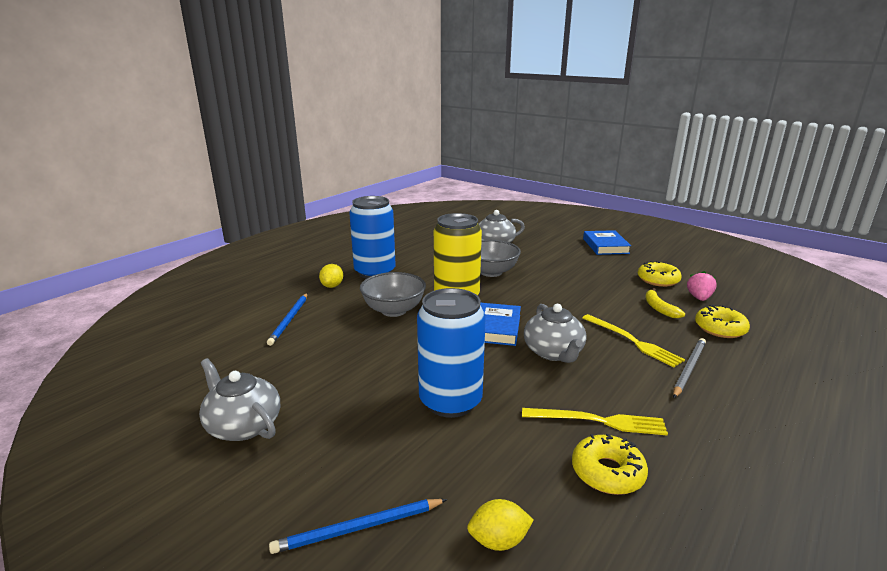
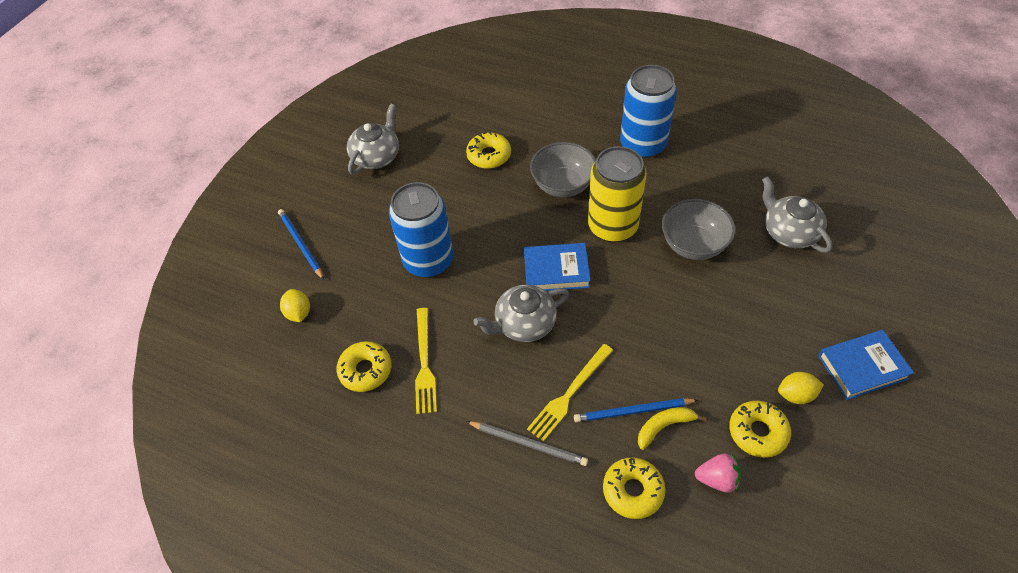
camera: 80 degrees right, 30 degrees up
(289, 320) = (518, 122): blue pencil -> blue pencil (633, 411)
(320, 342) = (489, 155): none -> yellow donut
(332, 286) = (595, 124): yellow lemon -> yellow lemon (796, 395)

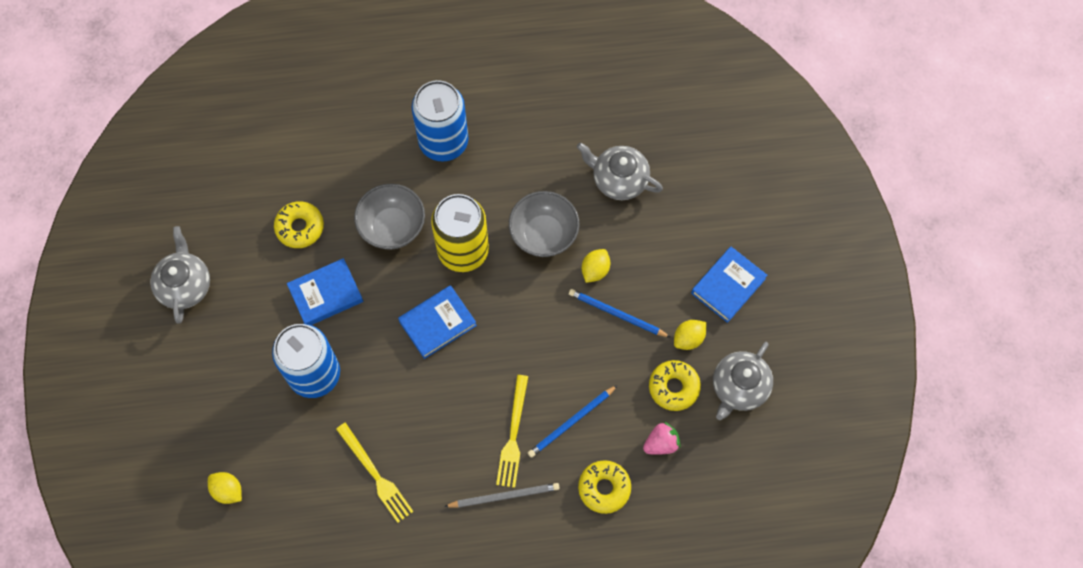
camera: 35 degrees left, 15 degrees up
(301, 244) = (177, 421): blue pencil -> blue pencil (617, 314)
(365, 370) = (328, 509): yellow donut -> none
(477, 208) = (326, 294): none -> blue book
(524, 324) = (439, 391): grey teapot -> grey teapot (739, 387)
(664, 426) = (601, 422): yellow banana -> none
(727, 293) = (595, 270): none -> yellow lemon

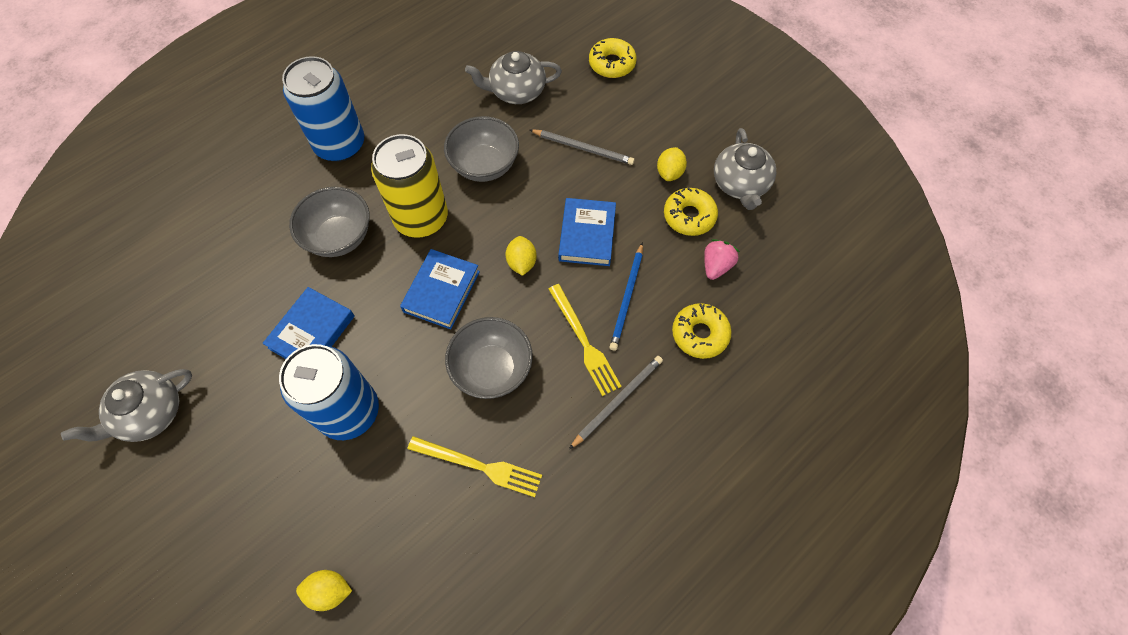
camera: 35 degrees left, 5 degrees down
(185, 285) = (150, 413): grey teapot -> grey teapot turned 90 degrees counterclockwise
(300, 227) = (245, 289): yellow donut -> yellow donut (612, 64)
(432, 410) = (492, 369): none -> grey bowl
(595, 270) = (550, 167): yellow lemon -> yellow lemon (521, 263)
(617, 314) = (596, 189): blue pencil -> none
(634, 270) = (583, 148): none -> grey pencil
(728, 286) = (667, 117): blue book -> blue book (587, 235)

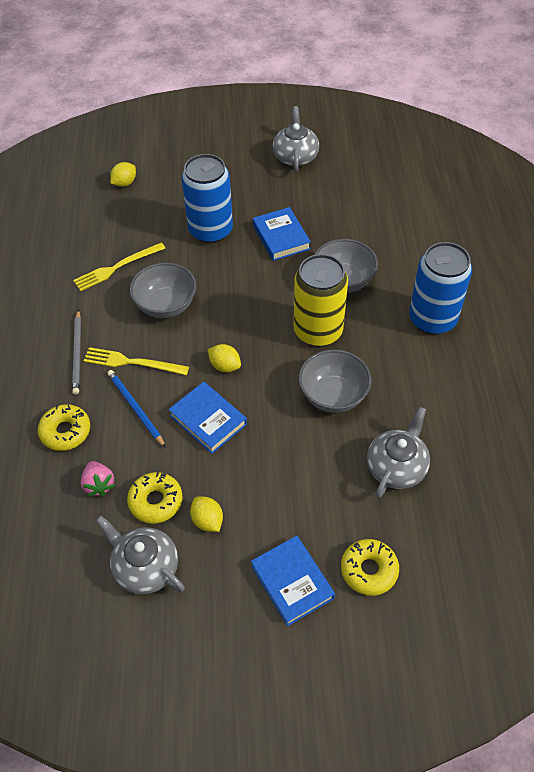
camera: 130 degrees right, 10 degrees down
(441, 291) = (247, 311): blue book -> blue book (292, 582)
(583, 148) = (290, 474): grey pencil -> none

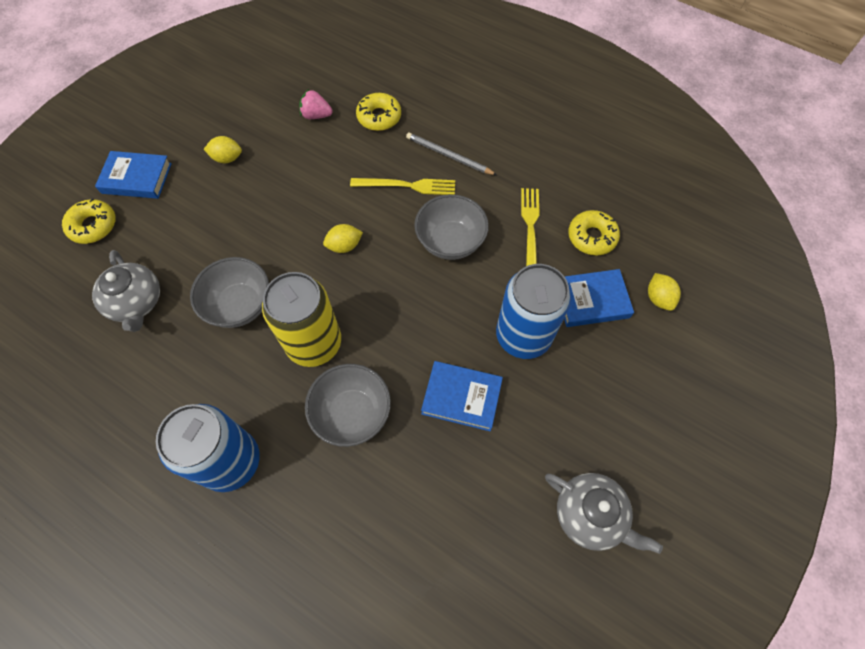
camera: 125 degrees right, 10 degrees up
(132, 362) = (407, 186): yellow fork -> yellow fork turned 45 degrees clockwise
(135, 408) = (360, 166): blue pencil -> none
(145, 567) = (232, 110): grey teapot -> none
(156, 501) = (271, 138): yellow donut -> yellow donut (591, 237)
(208, 420) = (305, 204): blue book -> blue book (591, 300)

